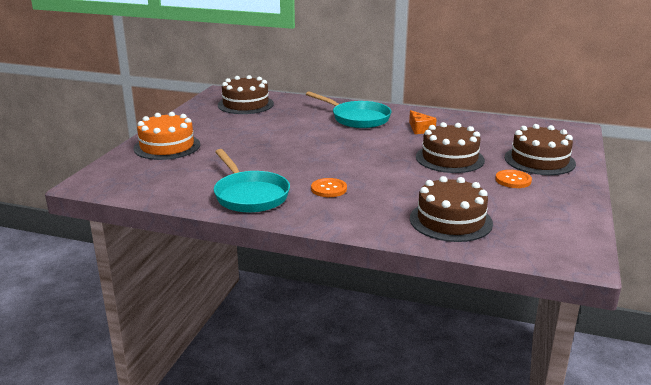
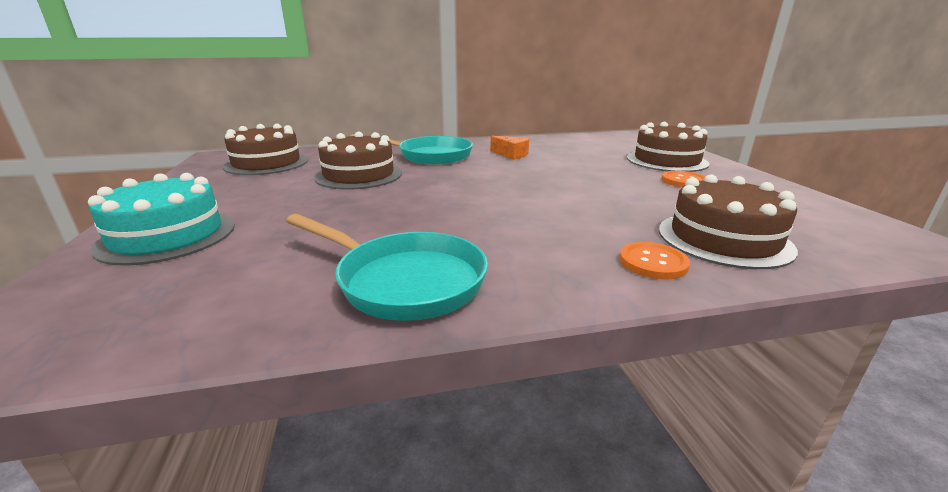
camera: 30 degrees left, 0 degrees up
(167, 146) = (167, 236): orange cake -> turquoise cake
(329, 189) = (513, 238): orange button -> orange button (653, 262)
(449, 158) = (588, 174): brown cake -> brown cake (359, 175)

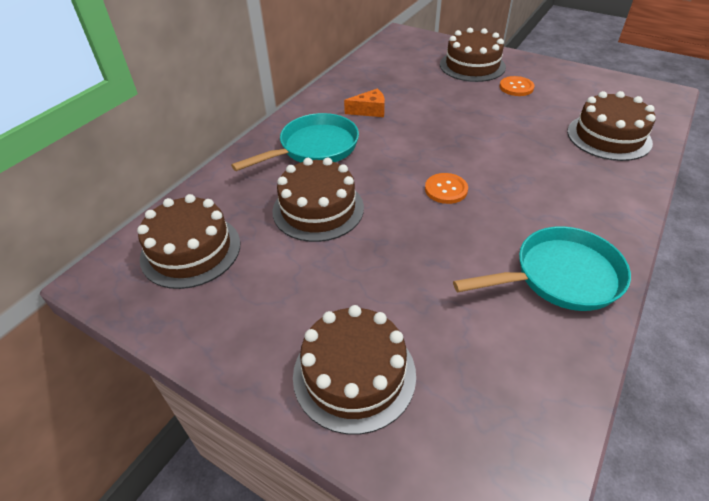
camera: 45 degrees left, 20 degrees up
(167, 236) = (354, 374): turquoise cake -> brown cake
(653, 262) = (614, 177): orange button -> orange button (446, 189)

